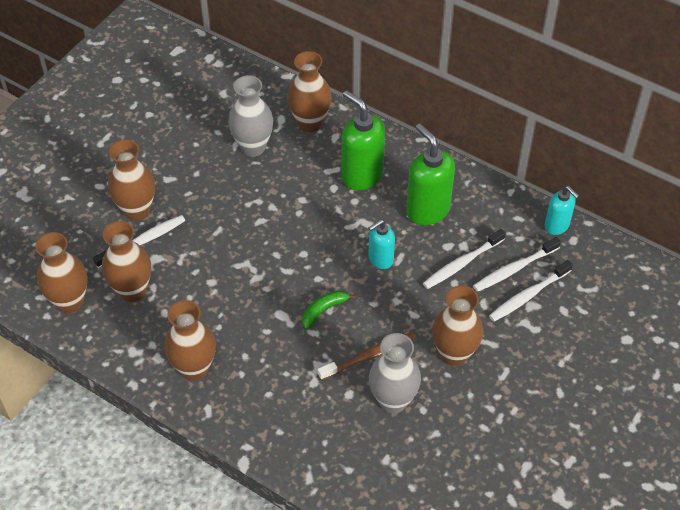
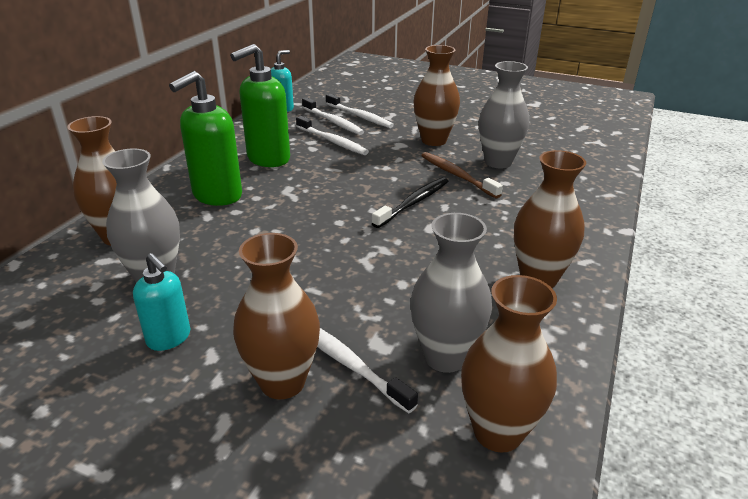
camera: 100 degrees left, 20 degrees down
(132, 291) = (445, 357): brown vase -> grey vase
(323, 310) = (413, 203): green banana -> black toothbrush
(380, 259) = (336, 178): turquoise soap dispenser -> turquoise soap dispenser (169, 338)

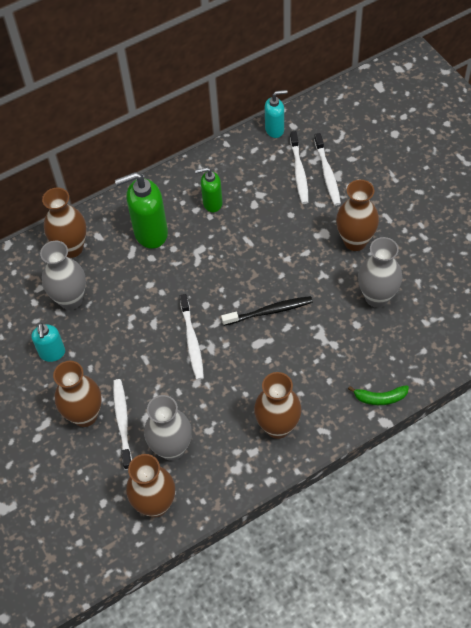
camera: 40 degrees right, 25 degrees up
(268, 159) = (212, 203): green soap dispenser -> green soap dispenser, size x0.59
(332, 141) = (276, 202): white toothbrush -> white toothbrush (192, 341)
(457, 175) = (329, 297): brown toothbrush -> none
(597, 217) = (380, 398): none -> green banana

